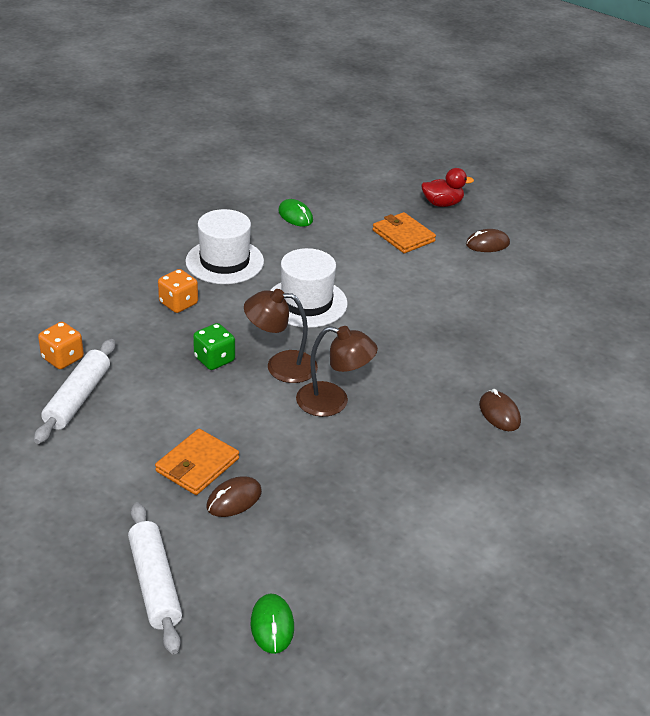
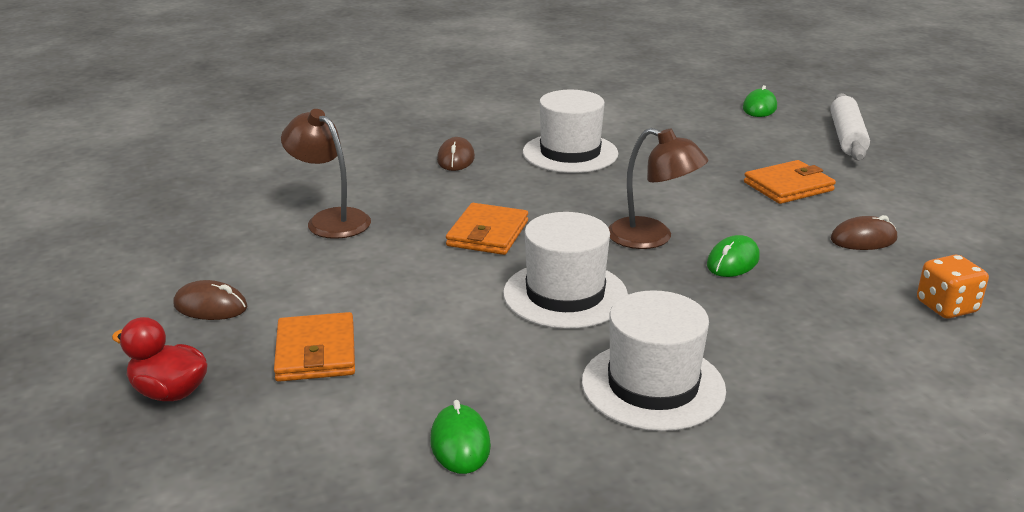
camera: 150 degrees left, 10 degrees down
(78, 398) = (921, 262): white rolling pin -> none
(178, 303) = (759, 338): orange dice -> none
(214, 359) = (733, 261): green dice -> green mouse
(234, 499) = (761, 161): brown mouse -> brown mouse (863, 239)
(333, 402) = (615, 198): brown lamp -> brown lamp (330, 219)
(394, 337) = (488, 233): none -> orange wallet
(413, 454) = (570, 153): none -> white hat

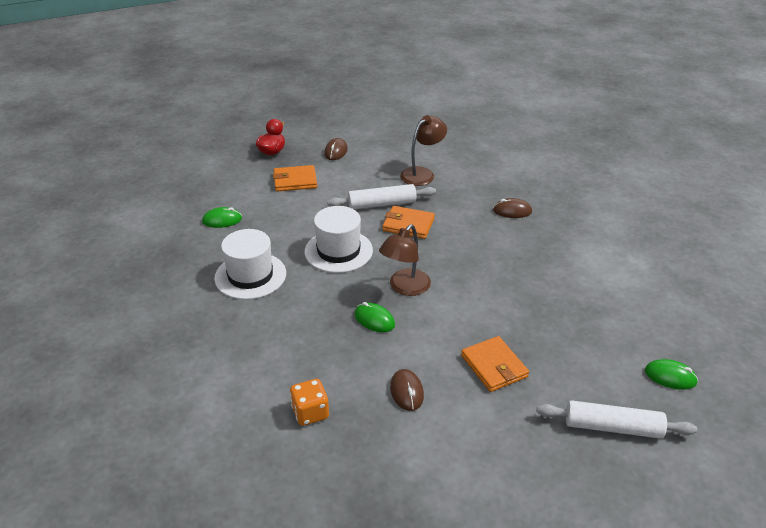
camera: 90 degrees right, 10 degrees up
(422, 256) = (382, 204): none -> white rolling pin
(570, 153) = (533, 259): white hat -> none

